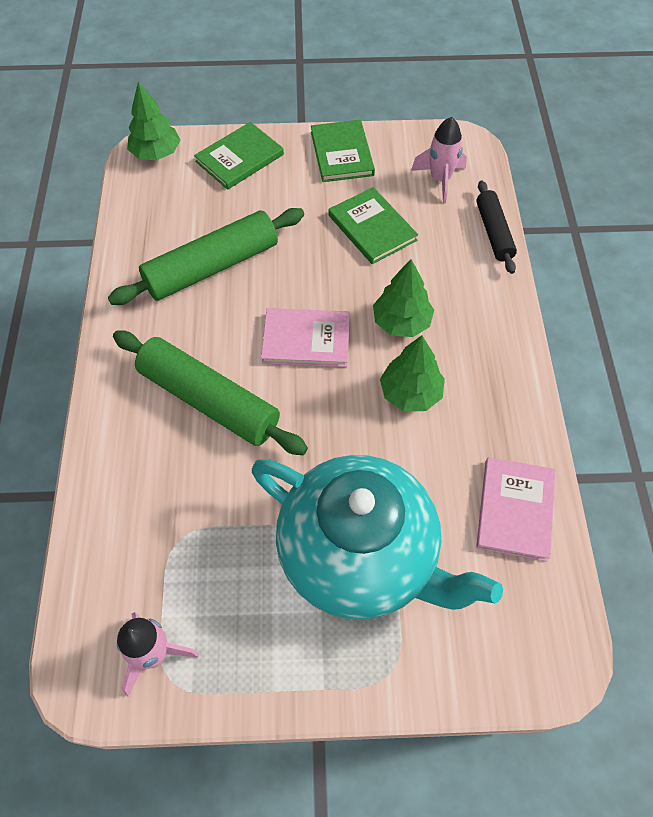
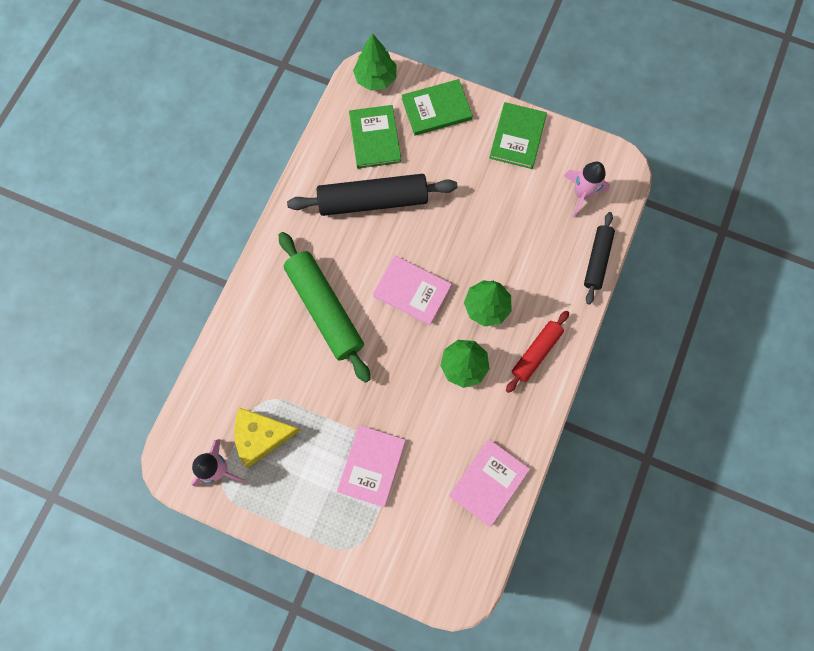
camera: 25 degrees right, 15 degrees up
(195, 585) = (261, 436): none -> yellow cheese
(212, 267) = (373, 201): green rolling pin -> black rolling pin
(360, 556) = (371, 466): turquoise teapot -> pink book
(372, 228) = (506, 216): green book -> green book (375, 138)
(485, 346) = (536, 353): none -> red rolling pin

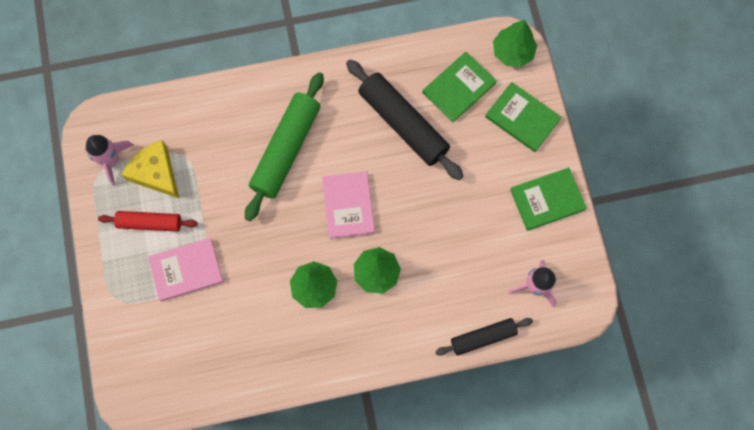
camera: 55 degrees right, 0 degrees up
(488, 482) = (232, 369): pink book -> none
(536, 353) = (365, 338): red rolling pin -> red rolling pin (150, 223)

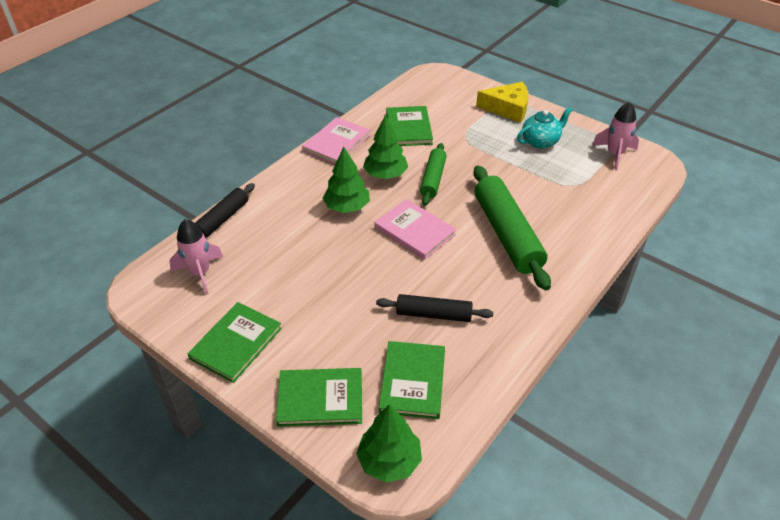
camera: 140 degrees right, 30 degrees down
(150, 223) = (540, 141): red rolling pin -> turquoise teapot
(156, 173) = (577, 165): yellow cheese -> yellow cheese (508, 108)
(186, 270) = (484, 135): pink book -> pink book (336, 143)
(239, 334) = (408, 128): none -> green book
(282, 250) = (433, 179): none -> green rolling pin
(403, 124) = (433, 314): black rolling pin -> black rolling pin, size x0.58

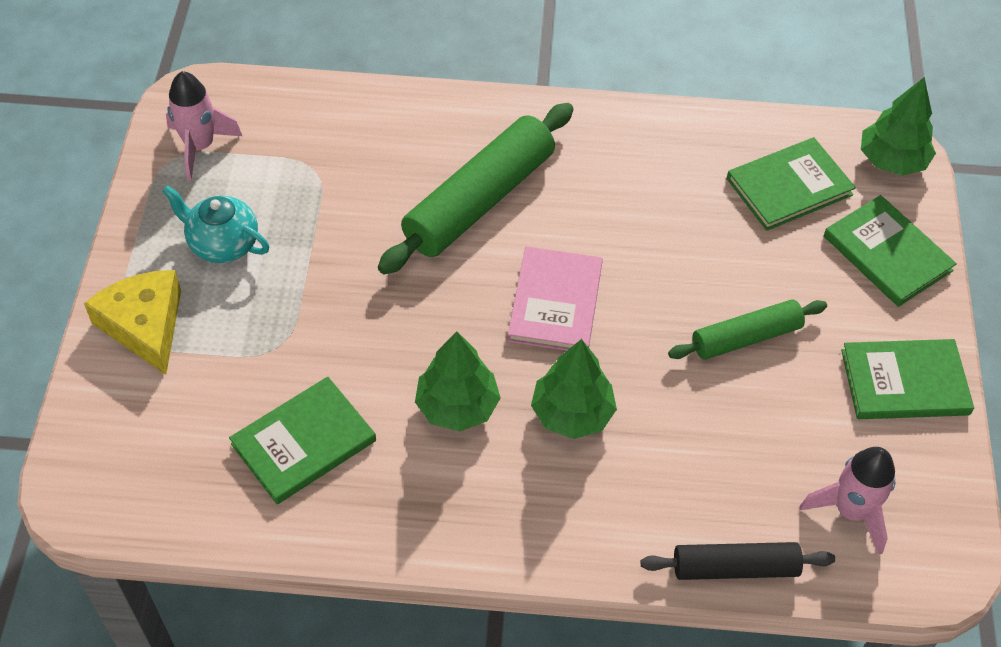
camera: 125 degrees left, 10 degrees up
(336, 143) = (424, 529): pink book -> none
(433, 179) = (422, 338): green rolling pin -> green rolling pin (746, 338)
(433, 314) = (682, 212): black rolling pin -> none

